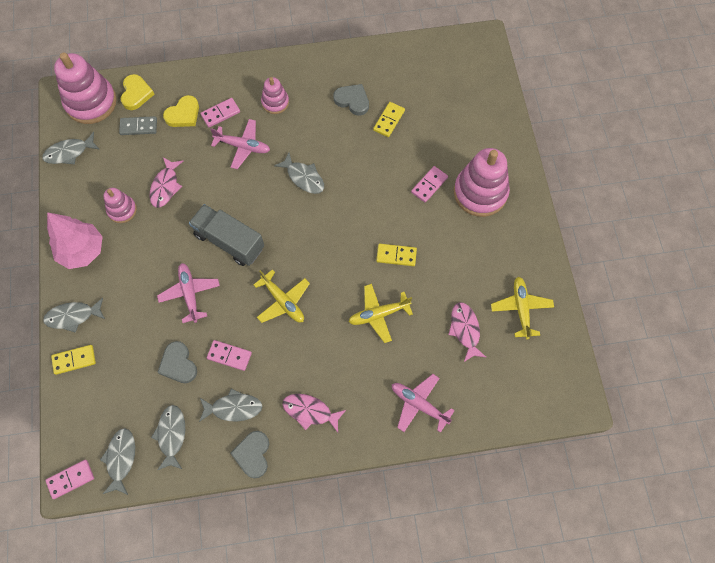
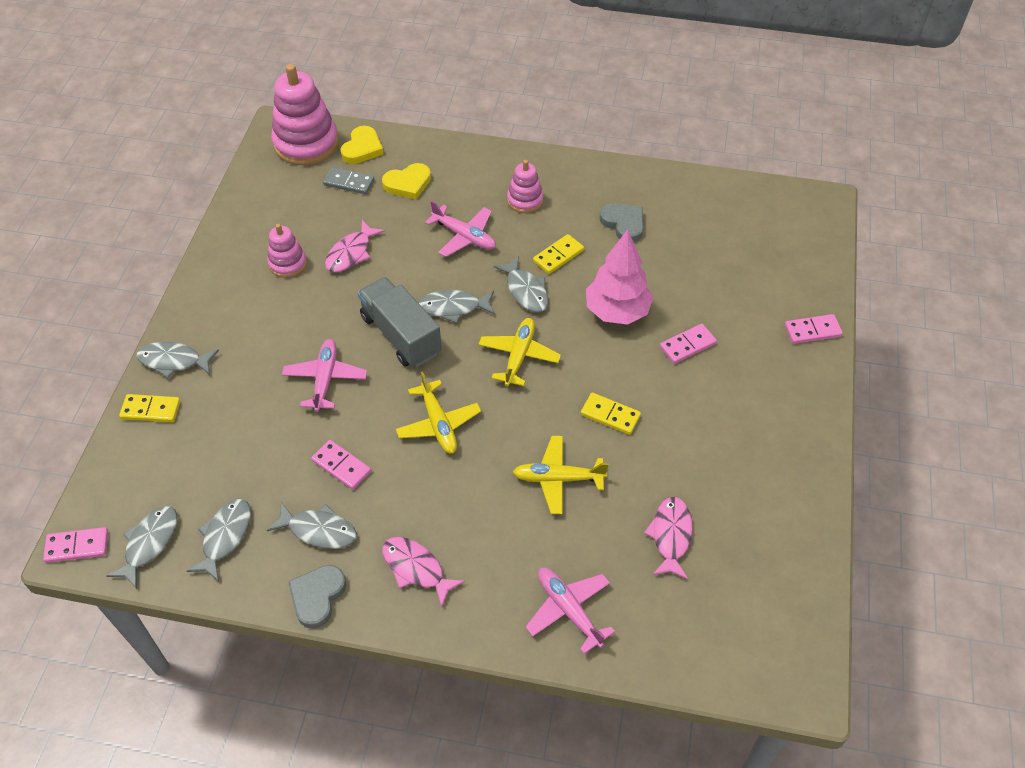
camera: 20 degrees right, 15 degrees down
(69, 152) = (256, 187): grey fish -> grey fish (453, 307)
(82, 251) = (220, 294): pink tree -> pink tree (617, 311)
(178, 364) = (273, 455): grey heart -> none
(220, 113) = (452, 194): pink domino -> pink domino (812, 331)
(389, 120) = (662, 258): yellow domino -> yellow domino (558, 256)
(480, 193) = (754, 374): pink stacking toy -> none
(521, 308) = (761, 534): yellow plane -> yellow plane (519, 356)

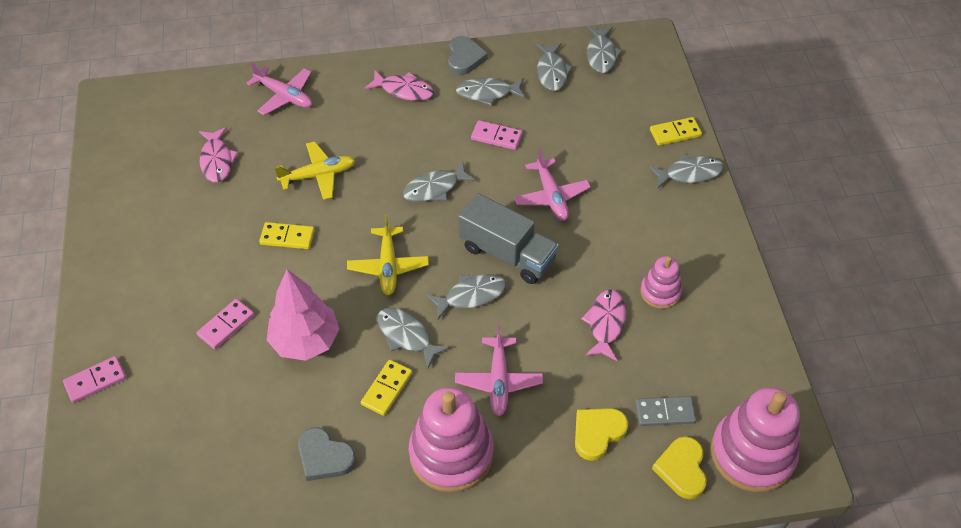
camera: 160 degrees right, 0 degrees up
(77, 546) = (648, 40): pink domino -> none
(438, 424) = (435, 188): yellow plane -> grey fish
(464, 236) = (498, 381): pink plane -> pink plane turned 105 degrees counterclockwise
(525, 200) = (451, 454): pink stacking toy -> pink stacking toy, size x1.87

